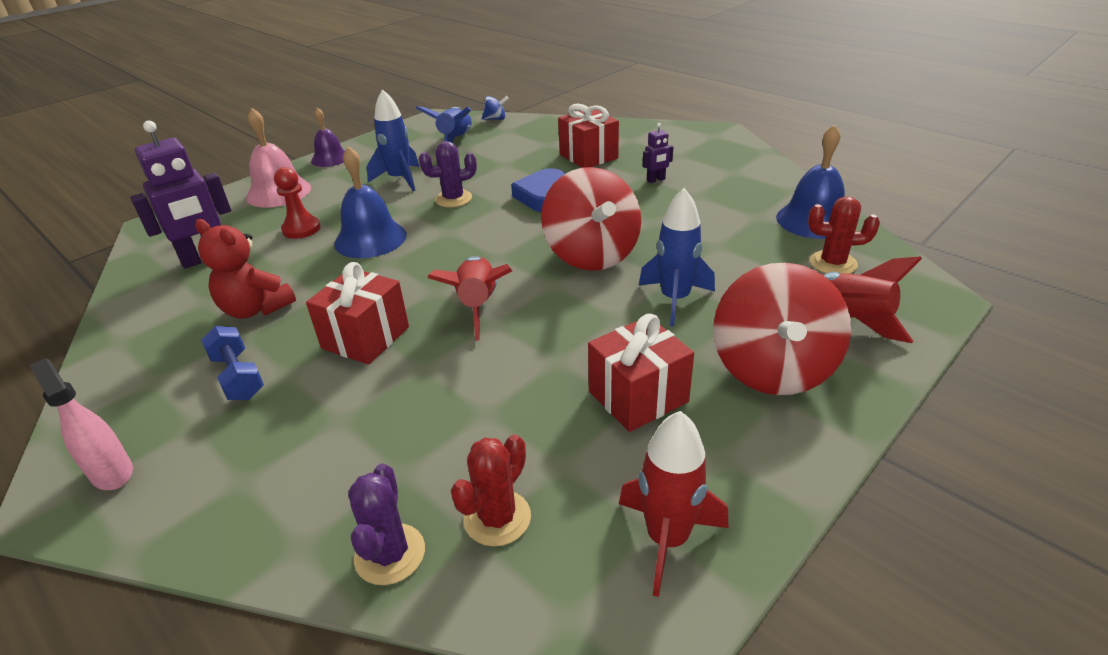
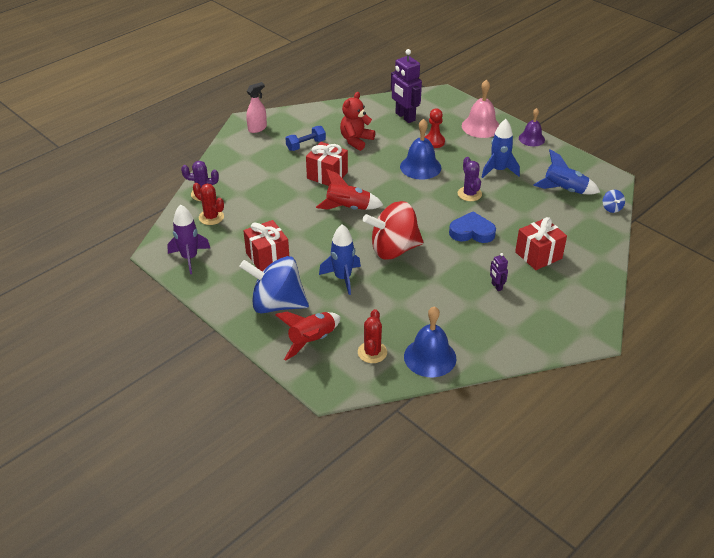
camera: 90 degrees right, 5 degrees up
(667, 539) = (189, 258): red rocket -> purple rocket
(772, 369) = (277, 304): red spinning top -> blue spinning top

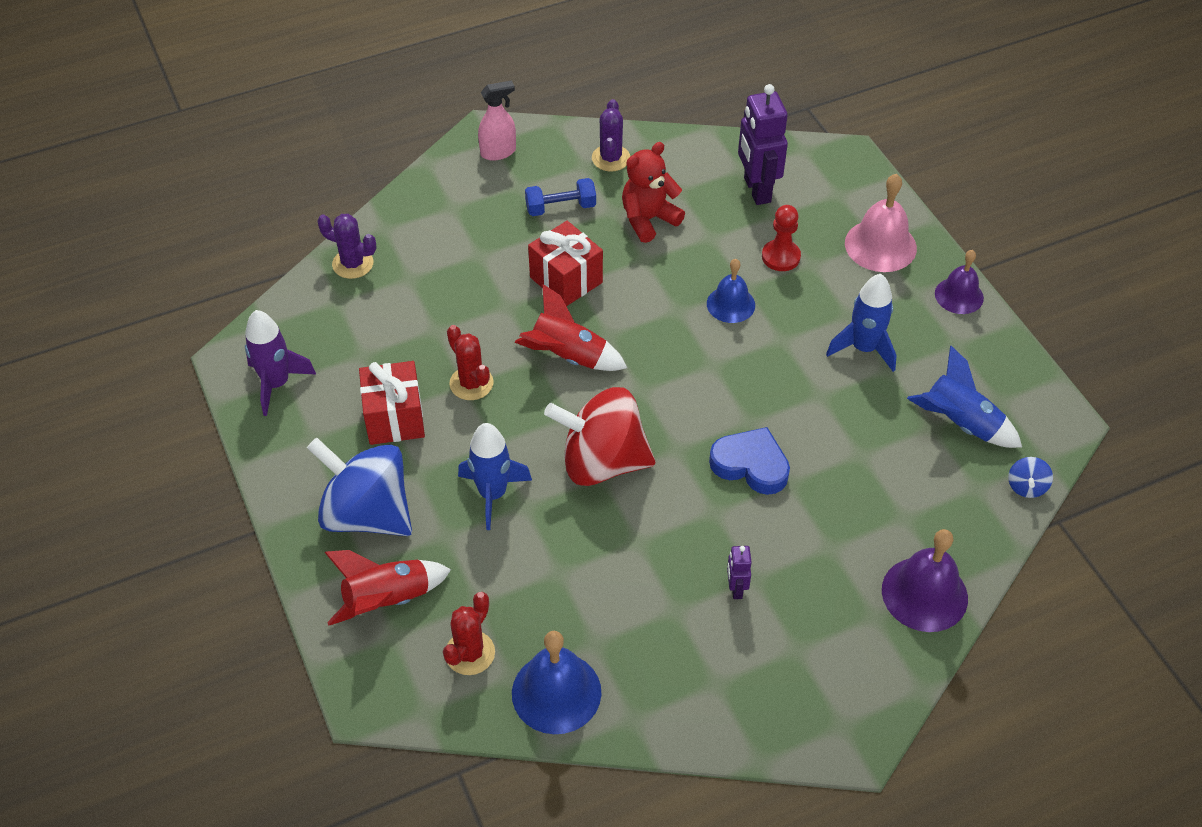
camera: 20 degrees right, 10 degrees up
(211, 217) = (344, 314): red cactus -> red cactus (471, 383)
(420, 167) = (731, 304): blue bell -> blue bell, size x0.66
(469, 194) = (786, 384): purple cactus -> purple cactus (611, 158)
(538, 255) = (841, 547): red gift -> none
(591, 264) = (924, 594): none -> purple bell

